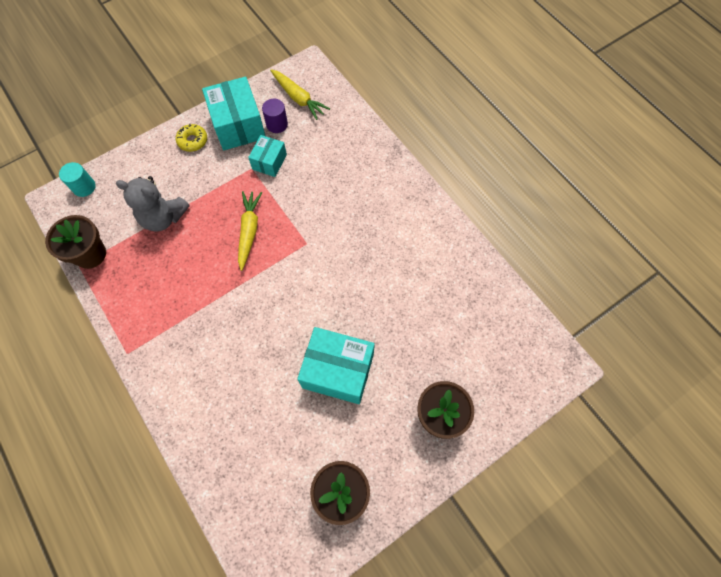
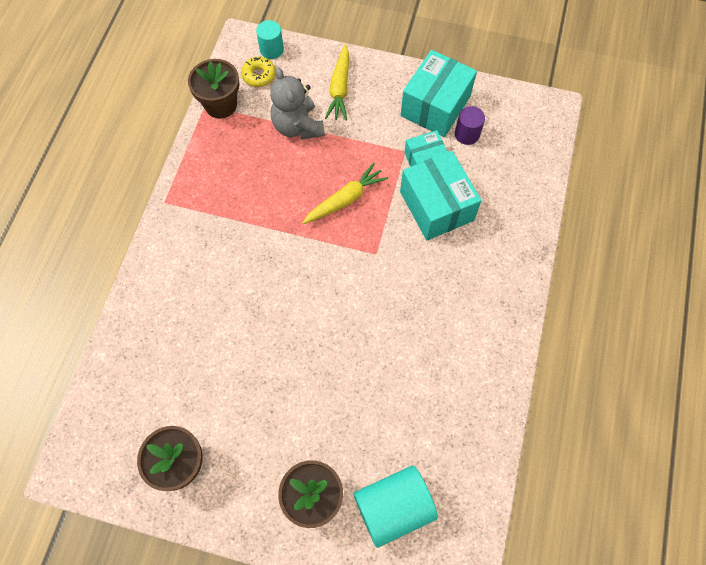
camera: 50 degrees right, 0 degrees up
(193, 141) = (386, 86): yellow donut -> yellow donut (259, 75)
(298, 98) = (511, 128): yellow carrot -> yellow carrot (340, 88)
(338, 371) = (282, 375): turquoise box -> turquoise box (436, 206)
(485, 368) = (393, 507): none -> turquoise cylinder

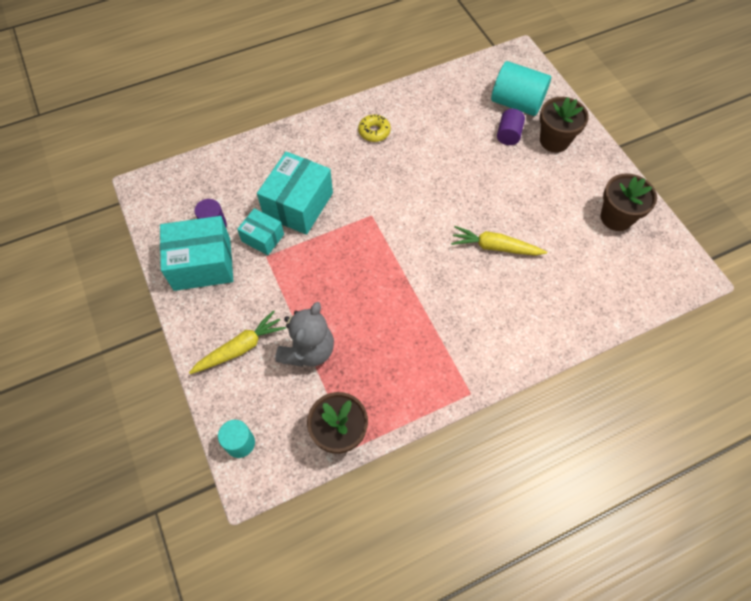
camera: 130 degrees left, 5 degrees down
(259, 75) = (280, 428): yellow donut -> yellow donut (374, 132)
(345, 199) = (346, 265): yellow carrot -> yellow carrot (495, 247)
(360, 456) = (508, 135): none -> purple cylinder

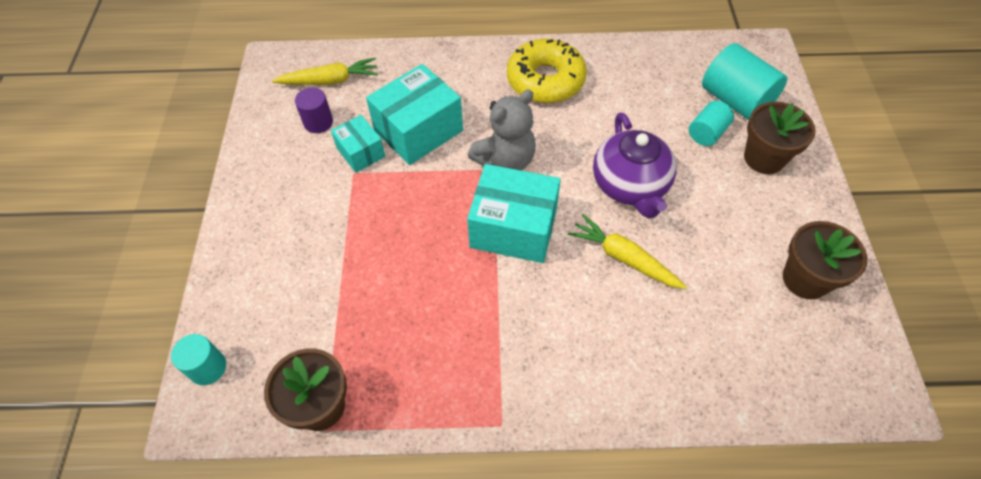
camera: 25 degrees right, 5 degrees down
(202, 264) = (283, 157): turquoise box -> turquoise box (513, 228)
(240, 348) = (269, 261): yellow carrot -> yellow carrot (329, 80)
(308, 350) = (339, 293): grey teddy bear -> grey teddy bear (505, 160)
(374, 132) = (545, 80): yellow donut -> yellow donut, size x1.98
(474, 193) = (630, 186): none -> purple teapot
(508, 135) = (707, 133): purple cylinder -> turquoise cylinder

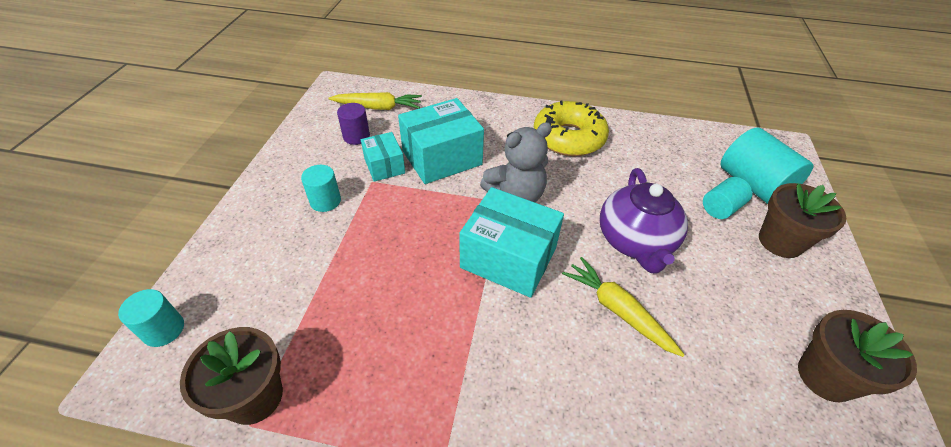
camera: 10 degrees right, 10 degrees down
(313, 205) = (325, 201): none -> turquoise cylinder

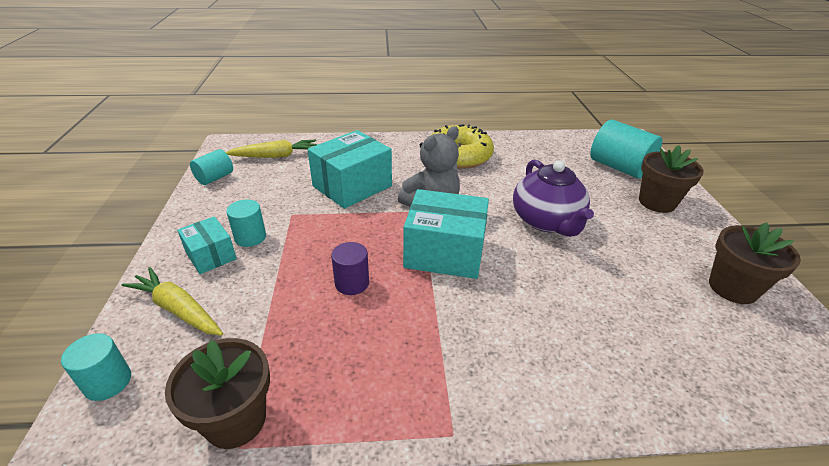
camera: 15 degrees left, 10 degrees down
(356, 136) = (262, 181): purple cylinder -> purple cylinder (352, 283)
(384, 166) = (299, 200): turquoise box -> turquoise box (211, 255)
(618, 310) = (555, 274): yellow carrot -> yellow carrot (178, 309)
(721, 208) = (602, 187): turquoise cylinder -> turquoise cylinder (215, 178)

